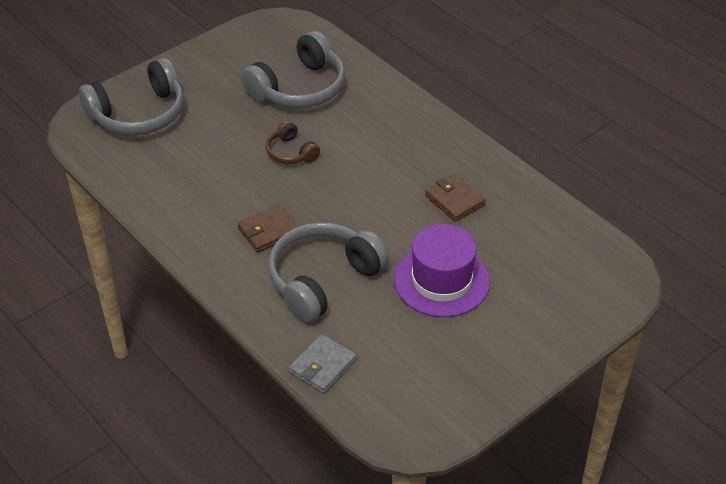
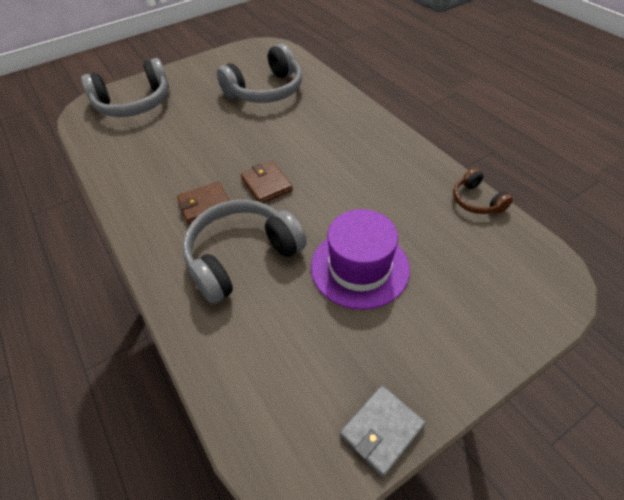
camera: 10 degrees right, 5 degrees up
(291, 152) = (245, 138): brown headphones -> brown headphones (476, 201)
(322, 366) = (216, 356): grey wallet -> grey wallet (381, 430)
(455, 200) = (382, 188): brown wallet -> brown wallet (266, 184)

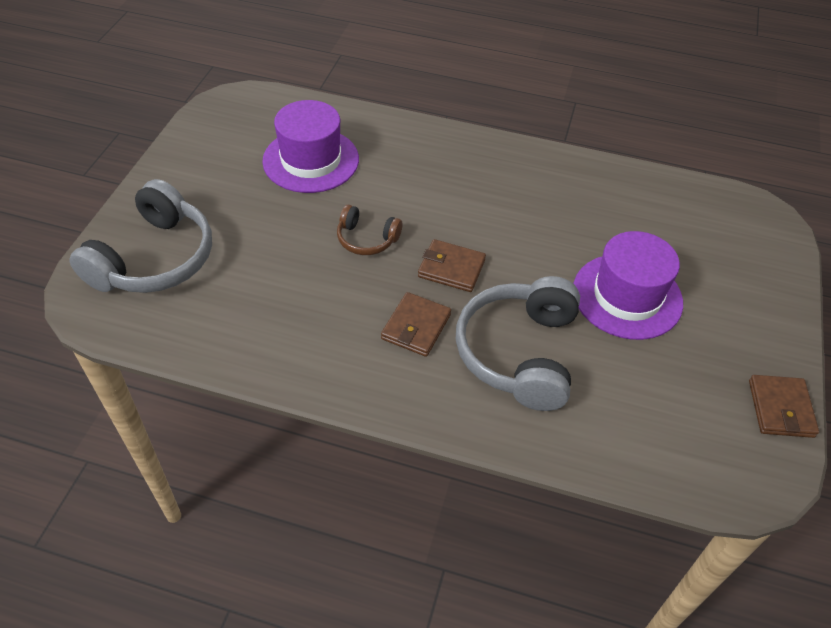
camera: 45 degrees left, 0 degrees up
(266, 90) = (311, 160): grey headphones -> purple hat
(381, 430) = (780, 408): grey wallet -> brown wallet
(476, 201) = (648, 180): brown headphones -> brown headphones (366, 239)

